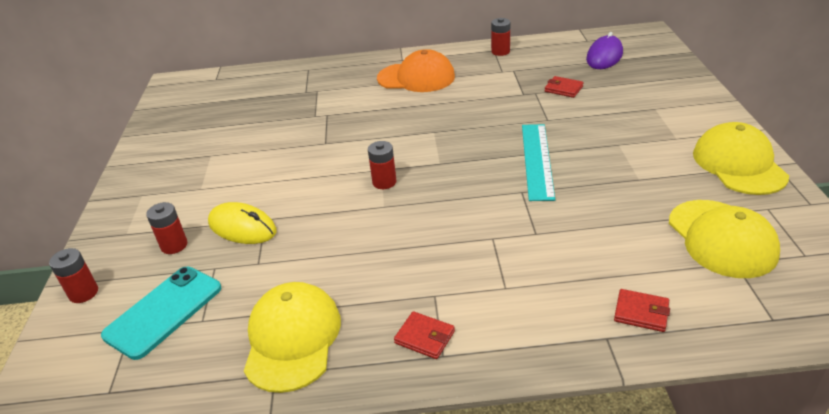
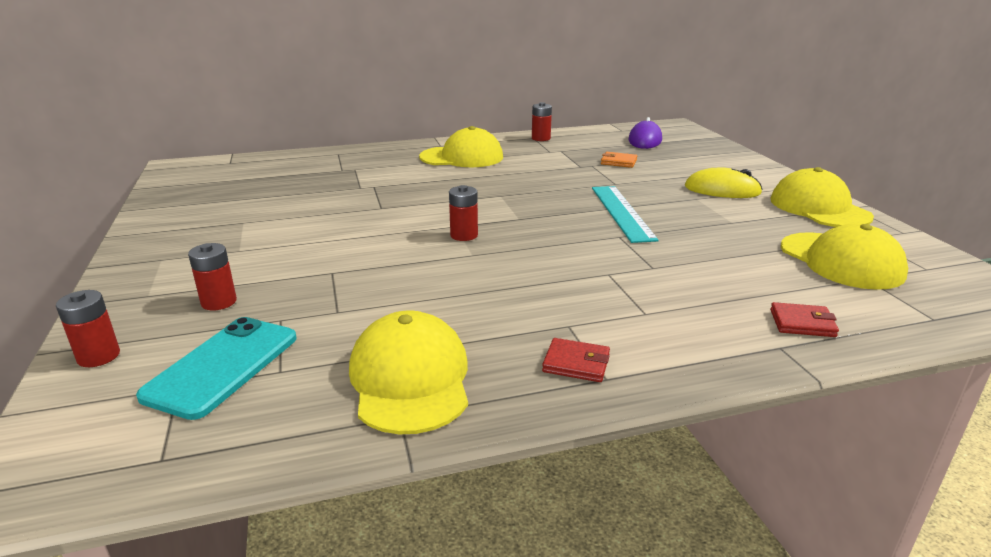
camera: 15 degrees left, 10 degrees down
(242, 227) = (305, 281): yellow mouse -> yellow mouse (722, 190)
(416, 77) = (462, 157): orange cap -> yellow cap
(563, 89) = (618, 162): red wallet -> orange wallet

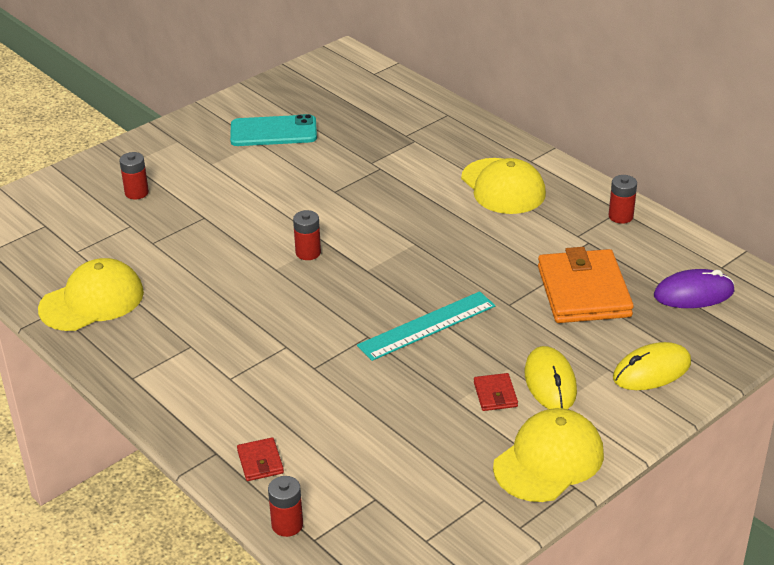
camera: 65 degrees right, 10 degrees up
(98, 356) = (58, 185): red battery -> red battery (287, 525)
(222, 366) = (70, 230): turquoise phone -> turquoise phone (273, 132)
(576, 363) = (142, 361): red wallet -> red wallet (495, 394)
(618, 162) = (583, 291): orange wallet -> orange wallet, size x2.31
(723, 164) = (651, 371): none -> yellow mouse
(841, 261) = (405, 481): yellow cap -> none

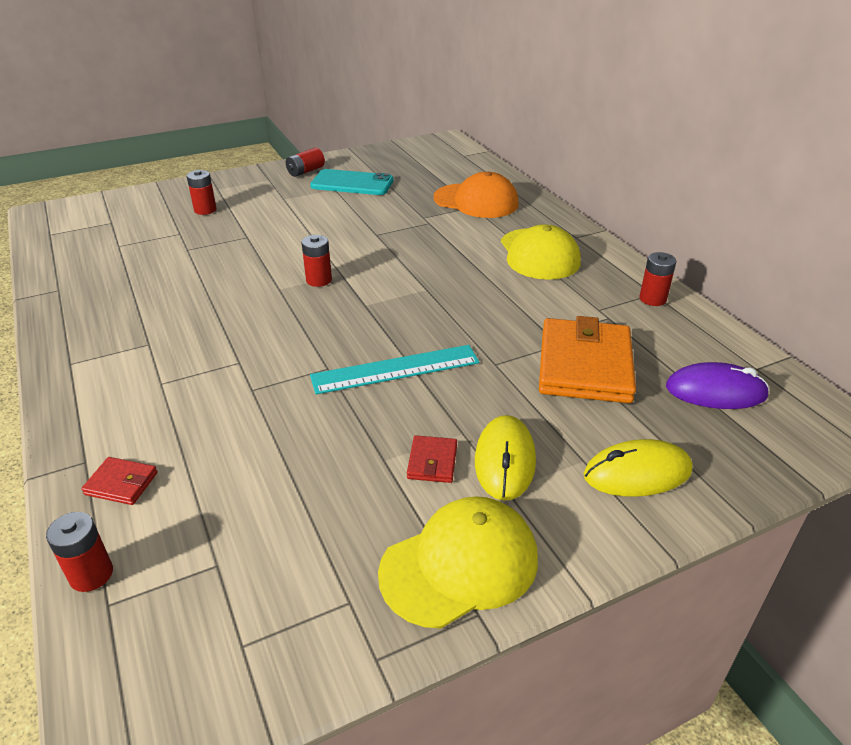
camera: 15 degrees right, 0 degrees up
(92, 301) = (95, 287): yellow cap -> none
(212, 124) = (305, 171): none -> red battery
(260, 462) = (121, 483): red wallet -> red wallet turned 75 degrees counterclockwise
(415, 133) = (476, 201): none -> orange cap

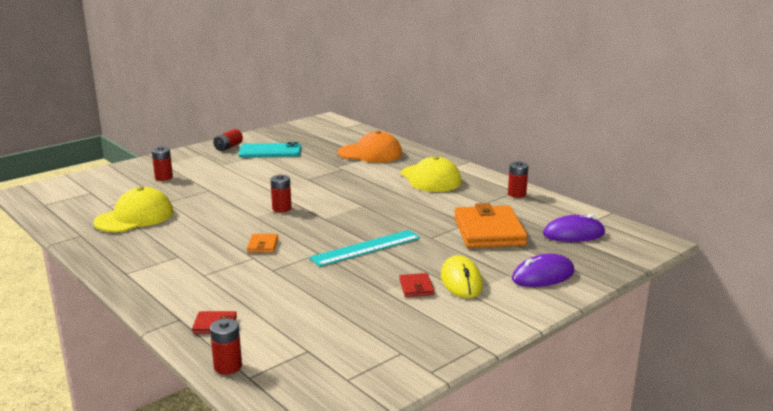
camera: 15 degrees left, 15 degrees down
(262, 342) = (263, 245): none -> orange wallet
(459, 565) = (458, 328): yellow cap -> yellow cap (135, 217)
(637, 473) = (543, 276): yellow mouse -> purple mouse

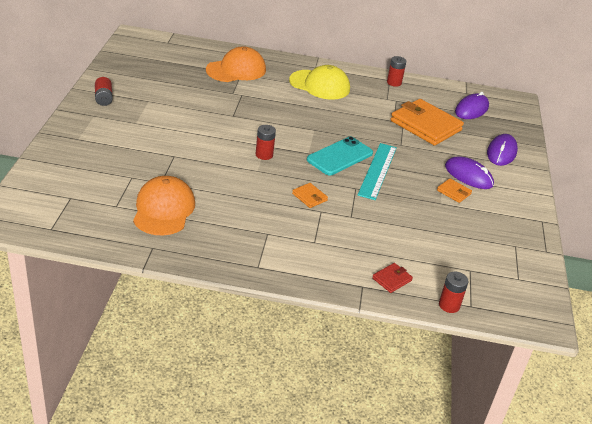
camera: 45 degrees left, 15 degrees up
(135, 217) = (163, 209): yellow cap -> orange cap
(164, 178) = (108, 156): red battery -> none
(270, 151) = (150, 92): turquoise phone -> turquoise phone (340, 156)
(416, 287) = (454, 192): red wallet -> orange wallet
(461, 281) = (468, 175): yellow mouse -> purple mouse

